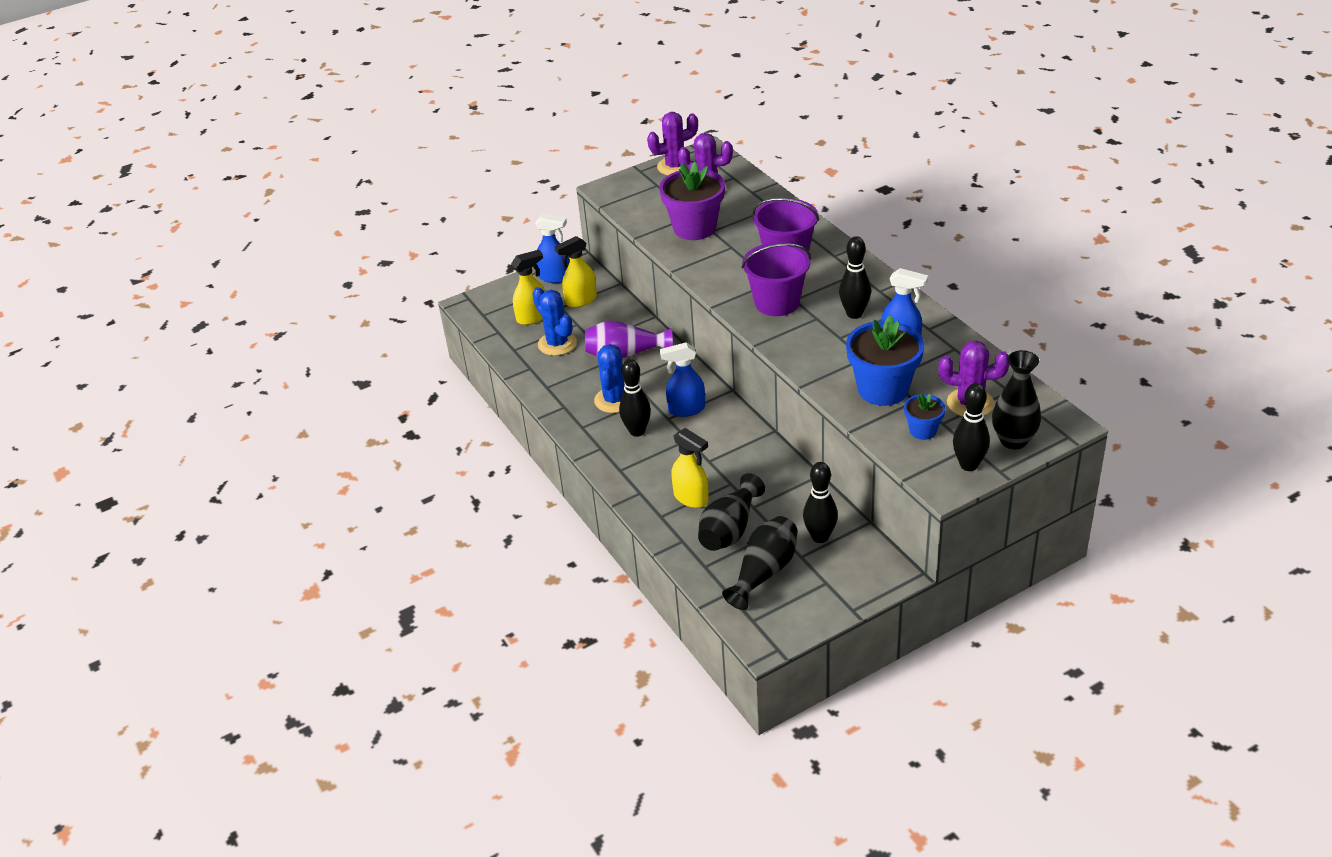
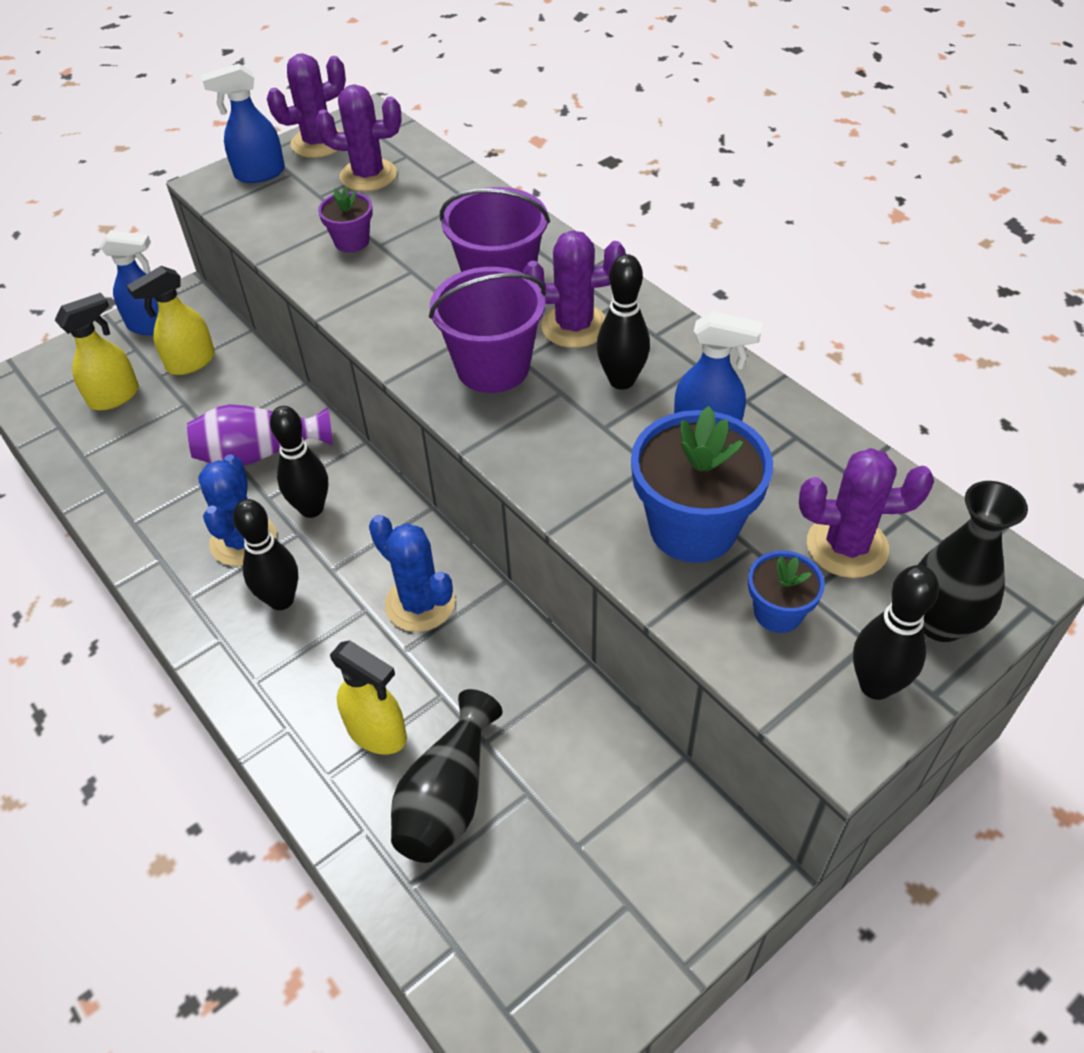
camera: 10 degrees left, 10 degrees up
(557, 344) = (152, 441): blue cactus -> blue cactus (420, 603)
(686, 409) = (360, 550): blue spray bottle -> blue spray bottle (259, 174)
(694, 228) = (352, 241): purple flower pot -> purple flower pot, size x0.52
(764, 572) = (516, 891): black vase -> none
(820, 537) = (605, 799): black bowling pin -> black bowling pin (311, 508)
(830, 283) = (574, 326): none -> purple cactus

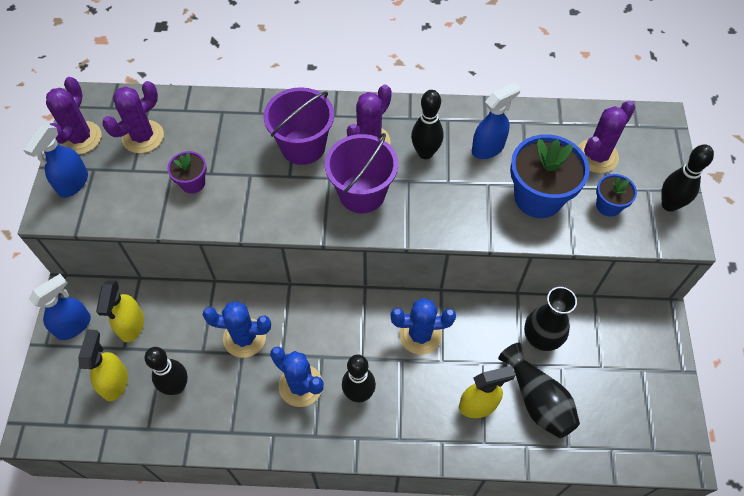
camera: 50 degrees left, 10 degrees up
(259, 453) = (244, 338): purple vase -> blue cactus
(311, 508) = (311, 340): black bowling pin -> black bowling pin (177, 386)
(940, 622) = (658, 160): black vase -> black vase (541, 339)

